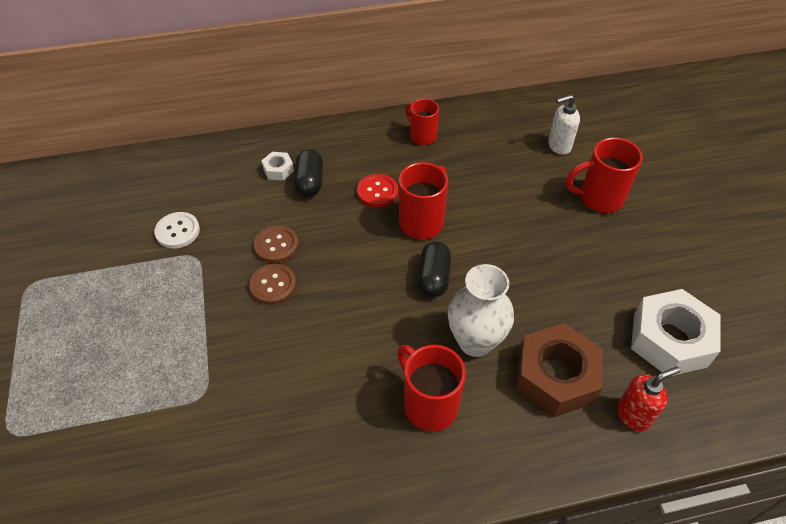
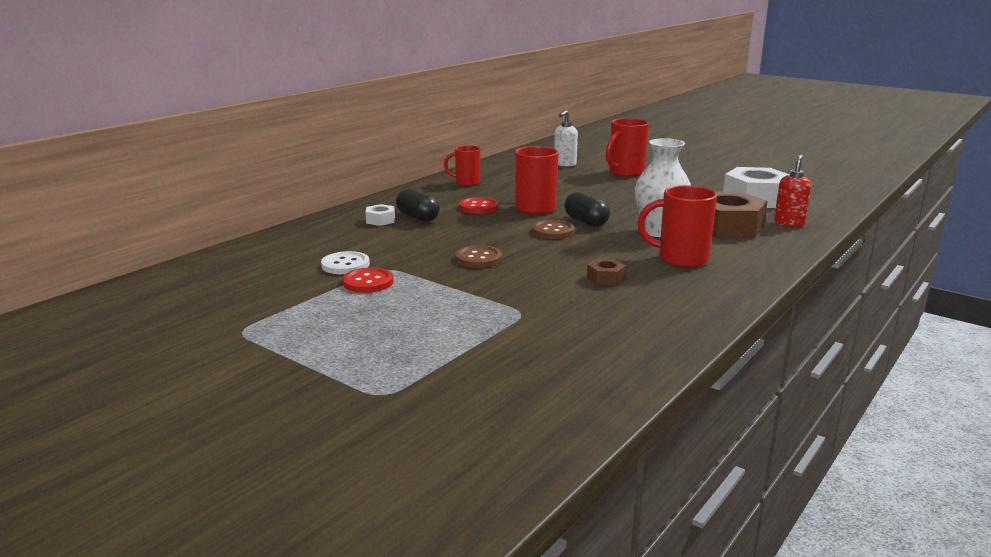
camera: 40 degrees left, 30 degrees down
(162, 269) = (368, 282): none -> red button
(276, 245) = (446, 245): brown button -> brown button (553, 231)
(326, 389) = (606, 278): none -> brown nut

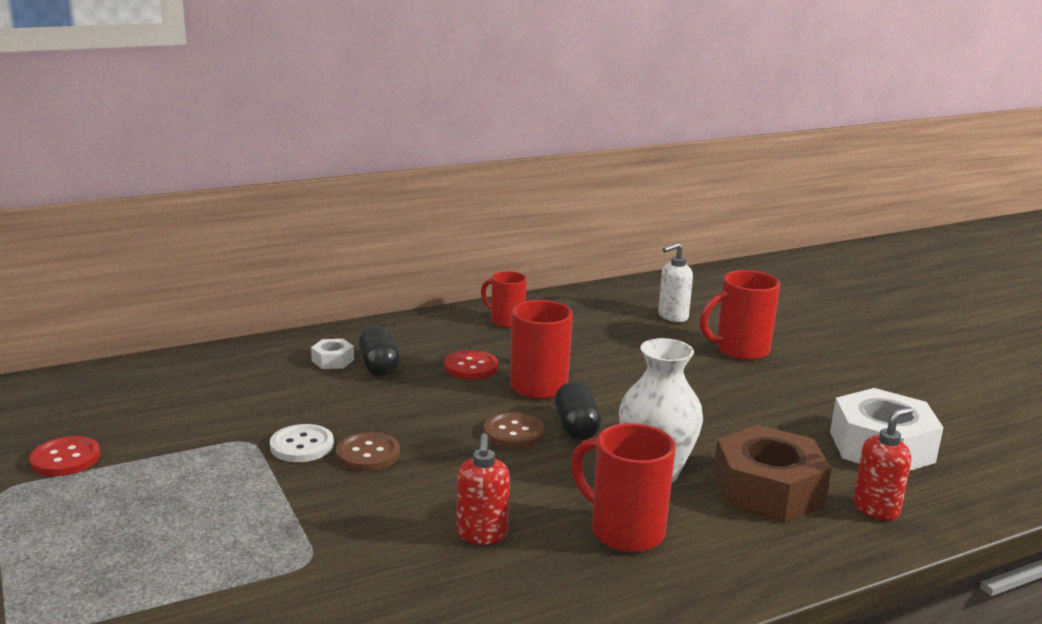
camera: 25 degrees right, 0 degrees up
(345, 265) = (213, 422): white button -> white button (302, 445)
(368, 282) = (204, 456): red button -> red button (65, 459)
(606, 278) = (482, 535): brown nut -> red soap dispenser

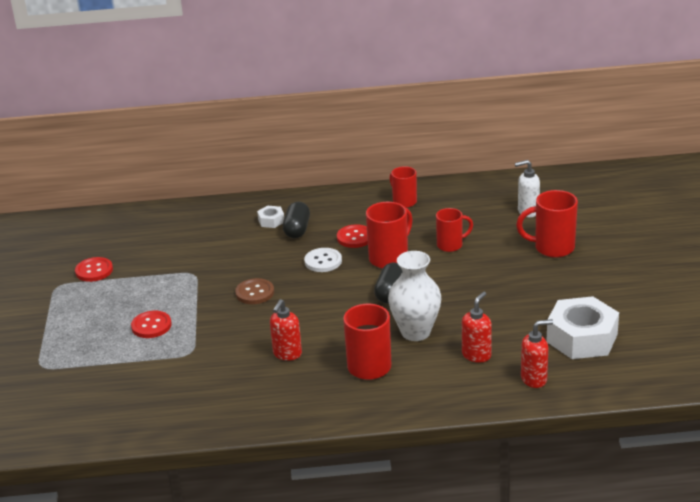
camera: 25 degrees right, 10 degrees up
(214, 528) = (151, 326): none -> red button
(302, 445) = (221, 281): white button -> white button (323, 261)
(513, 433) = (349, 291): brown button -> none
(609, 361) = (451, 245): none -> red mug
(768, 490) = (476, 355): brown nut -> red soap dispenser

